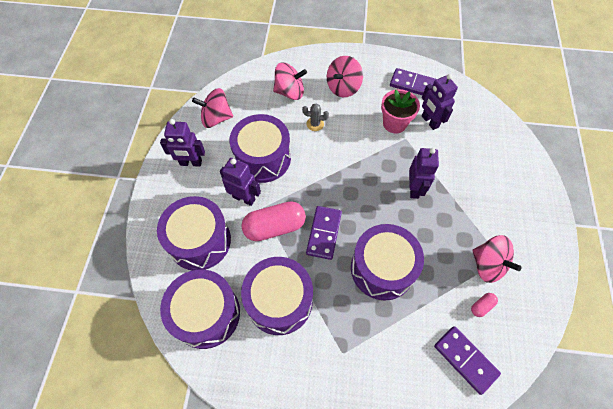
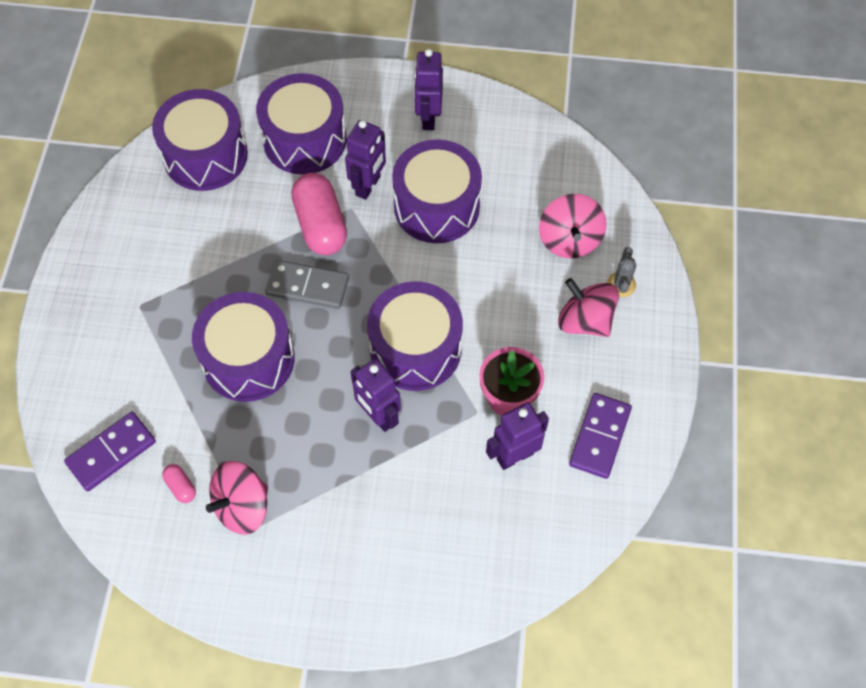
camera: 90 degrees right, 0 degrees up
(216, 118) = (510, 142): pink spinning top -> none
(279, 301) = (214, 233): purple drum -> purple drum (415, 349)
(315, 124) = (503, 277): grey cactus -> grey cactus (621, 285)
(324, 233) = (307, 286): purple domino -> grey domino
(414, 189) = (378, 416): purple robot -> purple robot turned 45 degrees clockwise

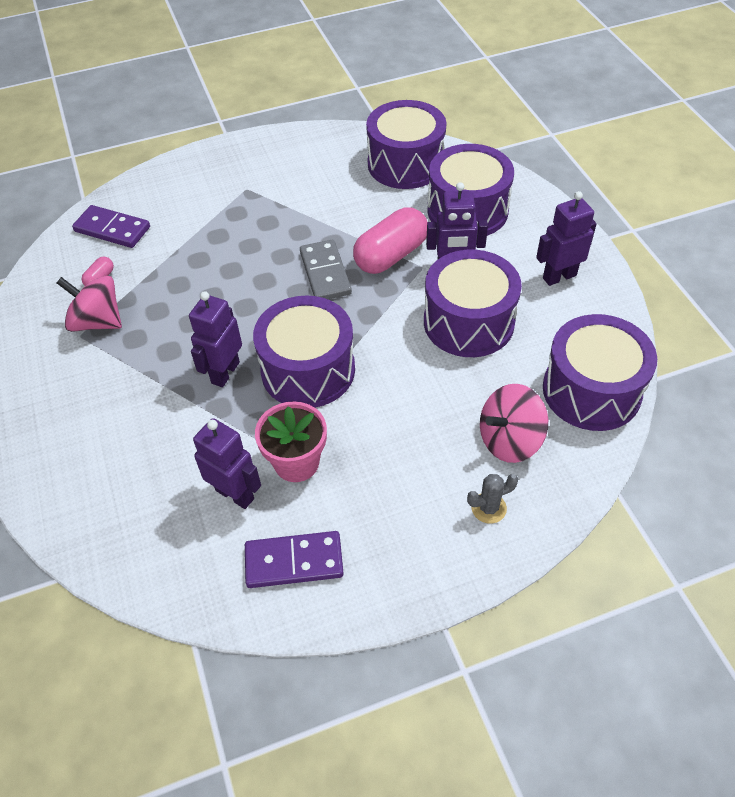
camera: 65 degrees right, 10 degrees down
(248, 359) = (234, 267): purple drum -> purple drum (591, 390)
(585, 321) = (423, 492): pink spinning top -> none

